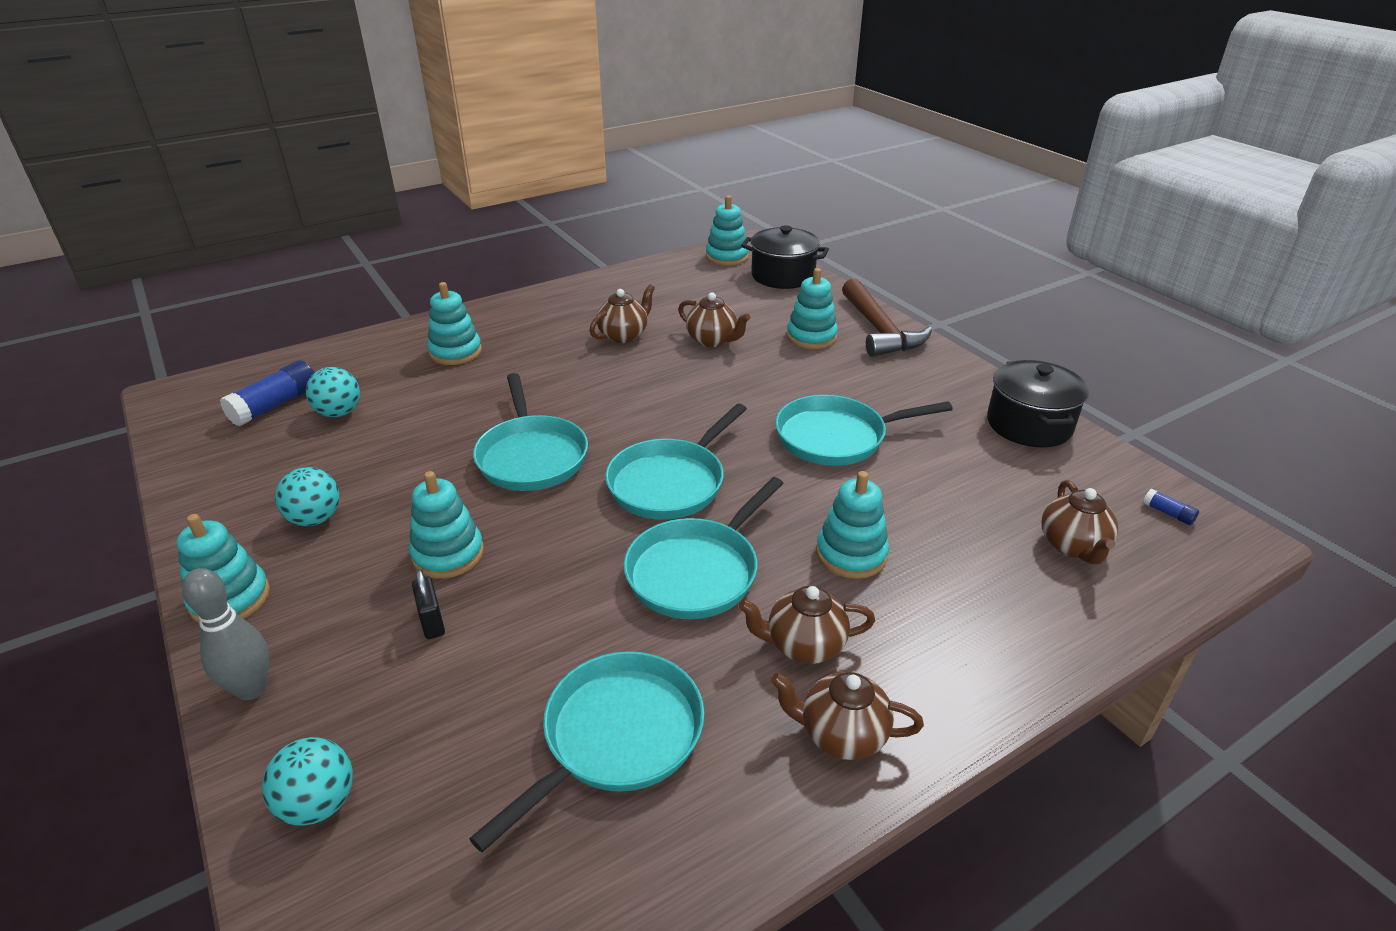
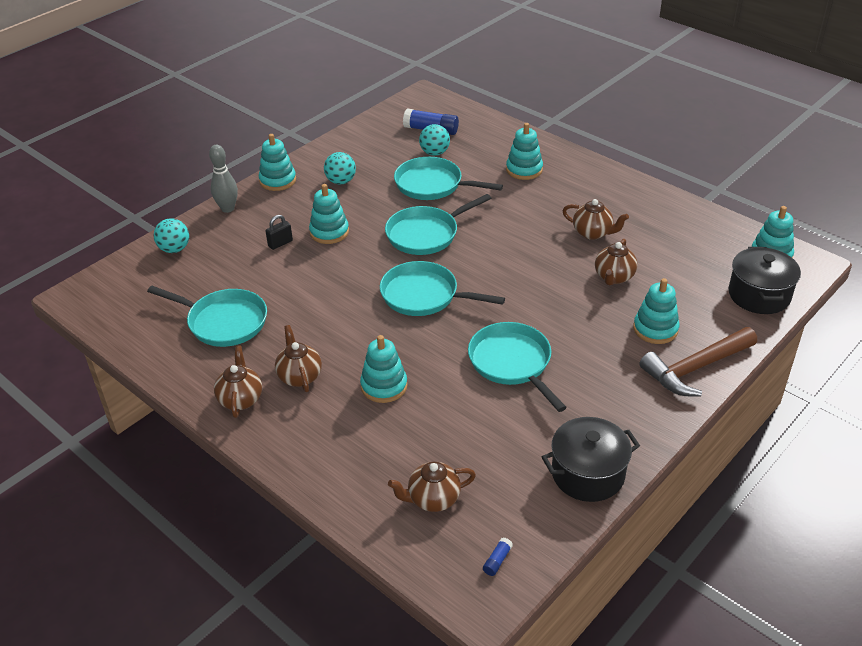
camera: 75 degrees right, 5 degrees up
(697, 571) = (346, 324): turquoise pan -> turquoise pan (432, 185)

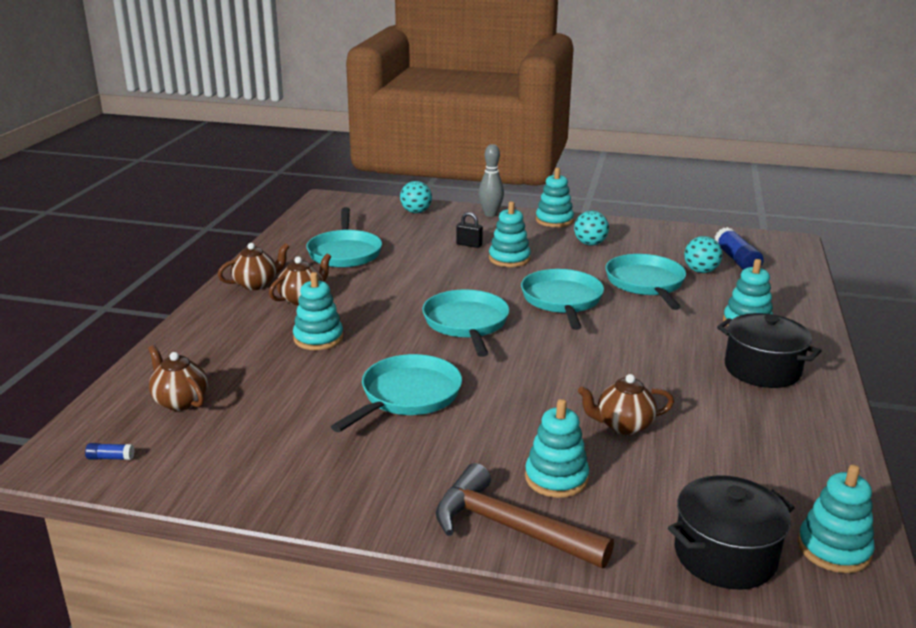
camera: 60 degrees right, 15 degrees down
(426, 234) = (562, 300): turquoise pan -> turquoise pan turned 60 degrees clockwise
(588, 474) = (264, 485): black pot -> black pot (762, 370)
(592, 233) = (689, 392): brown teapot -> none

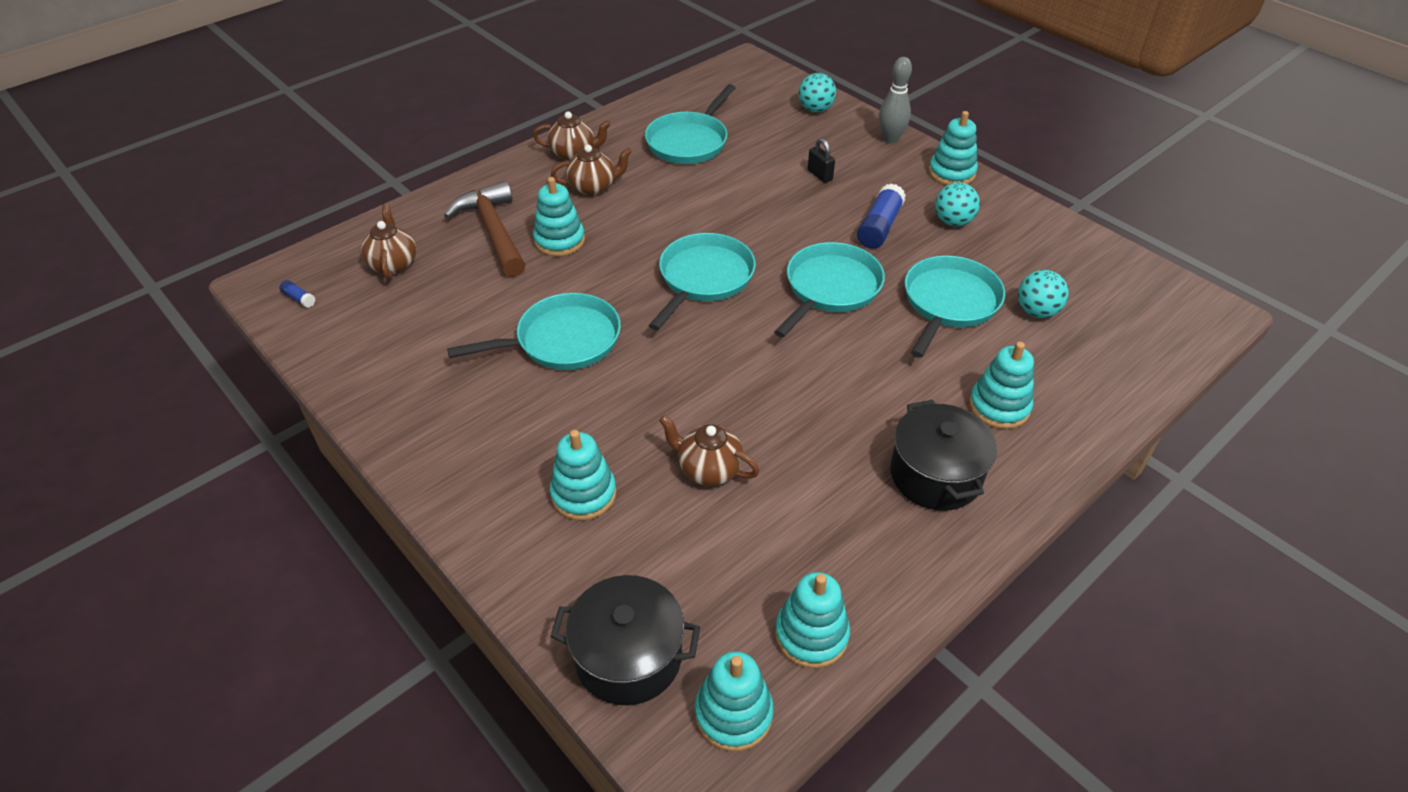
camera: 35 degrees right, 20 degrees up
(509, 259) = (839, 210): turquoise stacking toy -> turquoise stacking toy (811, 635)
(510, 527) = (491, 522): brown hammer -> brown hammer (493, 231)
(736, 260) = (1104, 313): blue glue stick -> blue glue stick (879, 227)

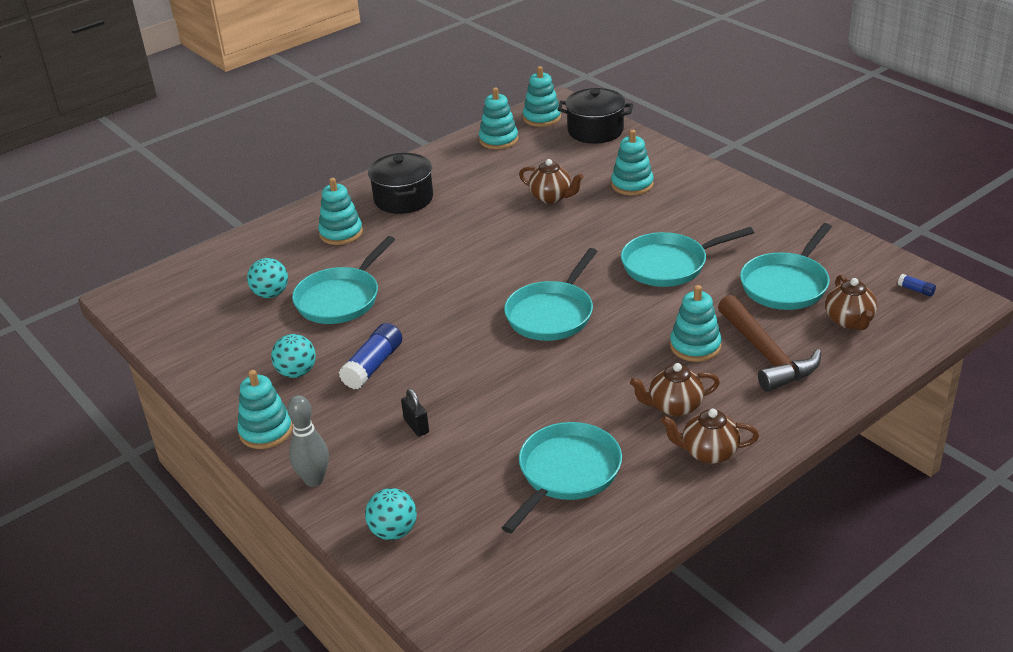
camera: 175 degrees left, 10 degrees down
(830, 288) = (439, 308): turquoise pan -> turquoise pan (786, 284)

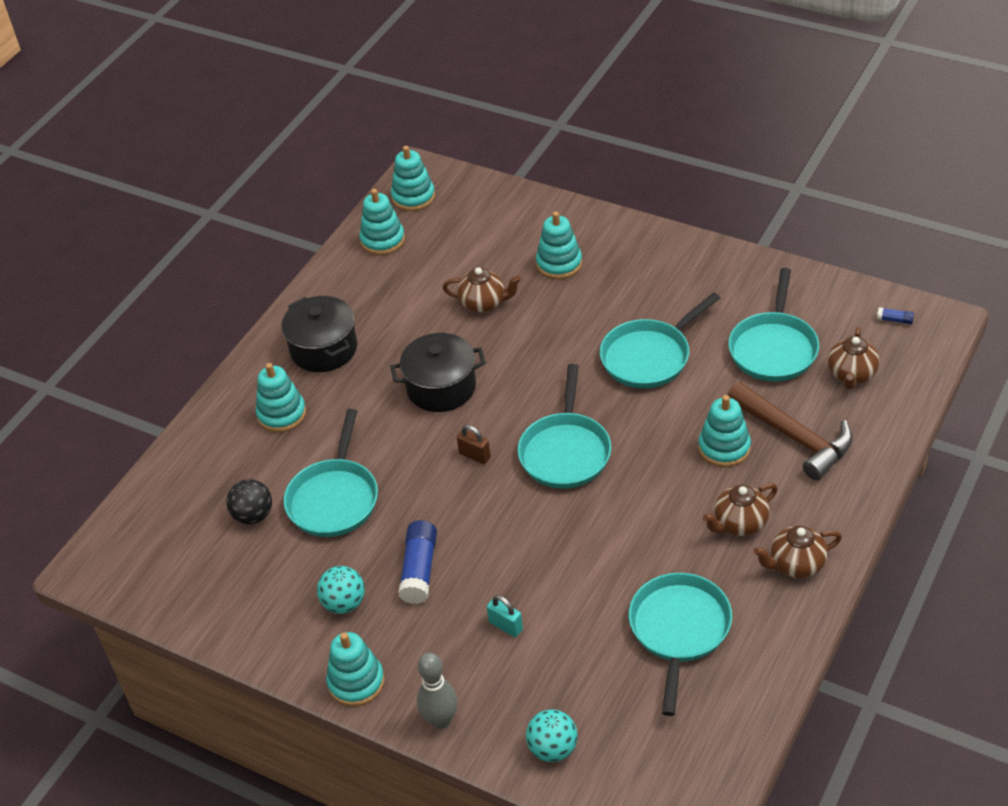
camera: 20 degrees left, 10 degrees up
(271, 294) = (253, 515): turquoise ball -> black ball
(416, 426) = (506, 626): black padlock -> turquoise padlock
(473, 298) = (474, 455): none -> brown padlock
(595, 131) = (482, 200): black pot -> black pot (441, 387)
(849, 321) = (851, 375): brown teapot -> brown teapot turned 45 degrees clockwise

